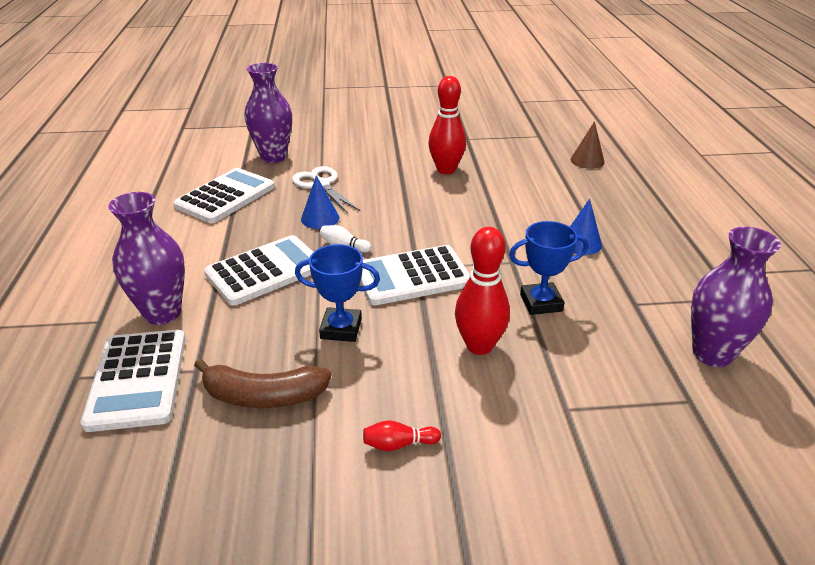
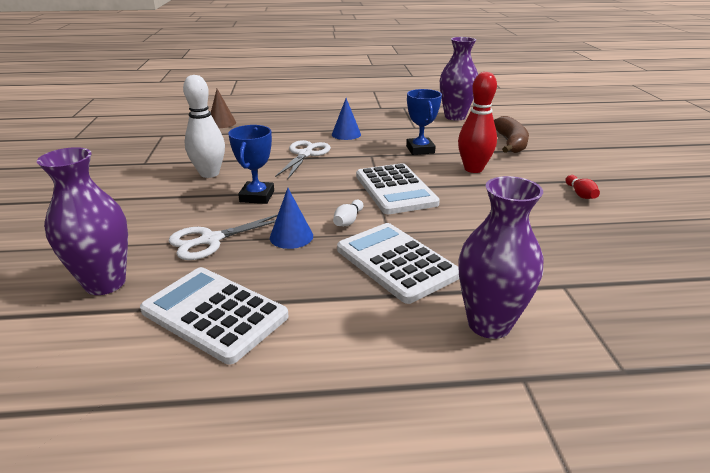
camera: 90 degrees left, 5 degrees down
(138, 379) = (597, 320): white calculator -> none
(263, 396) = (572, 246): brown banana -> brown banana (511, 143)
(341, 329) = (475, 217): blue trophy -> blue trophy (257, 196)
(446, 170) = (209, 174): red bowling pin -> white bowling pin
(504, 217) = (305, 154): none -> white scissors

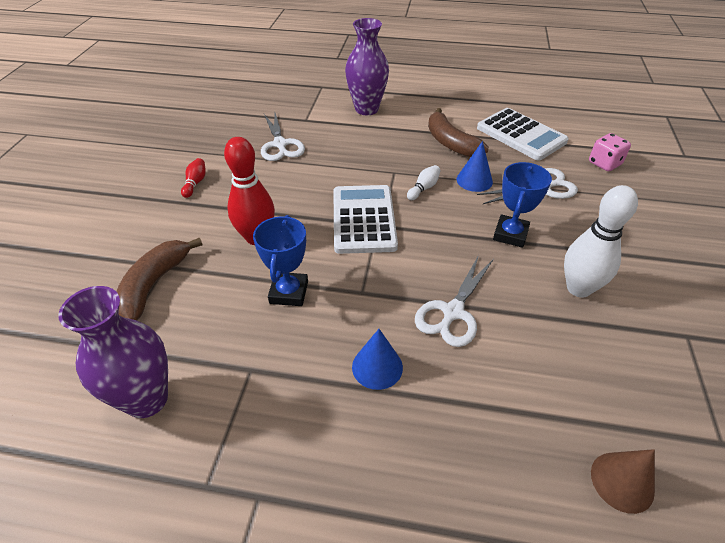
camera: 165 degrees left, 15 degrees up
(105, 283) = (604, 164): purple vase -> pink dice
(327, 281) = (450, 143): none -> brown banana
(396, 262) = (400, 148): white calculator -> none
(550, 243) = (280, 144): none -> white scissors

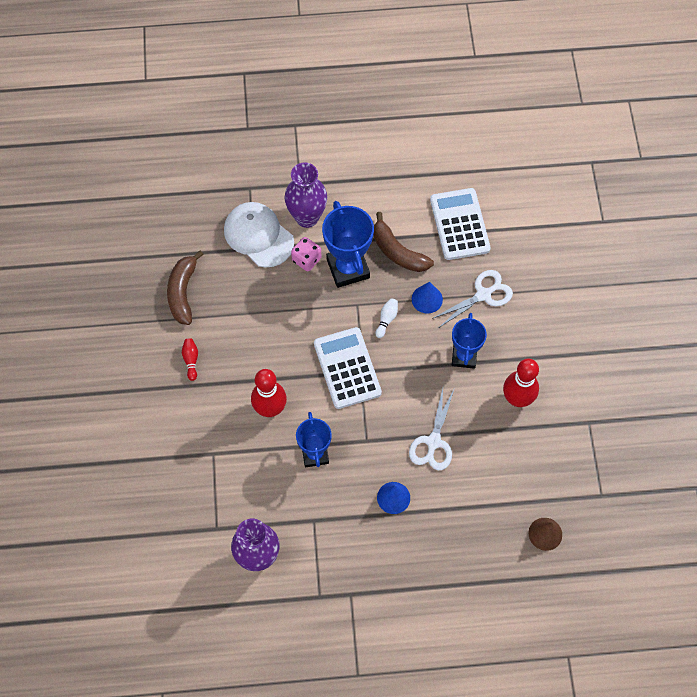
camera: 15 degrees left, 20 degrees up
(154, 284) = (214, 472): brown banana -> brown banana (183, 292)
(280, 144) = (243, 291): white scissors -> none
(314, 113) = (258, 236): none -> white cap
(394, 146) = (348, 268): none -> blue trophy
(521, 135) = (459, 224): white calculator -> white calculator turned 135 degrees counterclockwise
(578, 288) = (517, 399): white bowling pin -> red bowling pin
(604, 164) = (534, 250): pink dice -> pink dice (306, 259)

